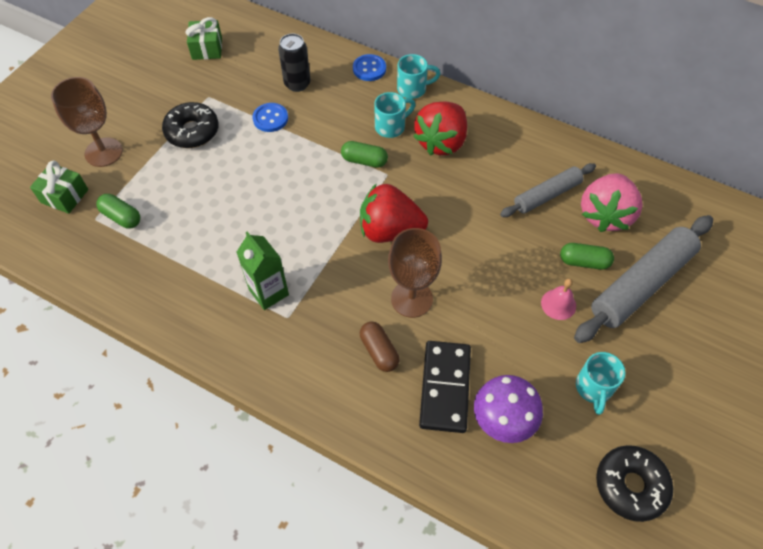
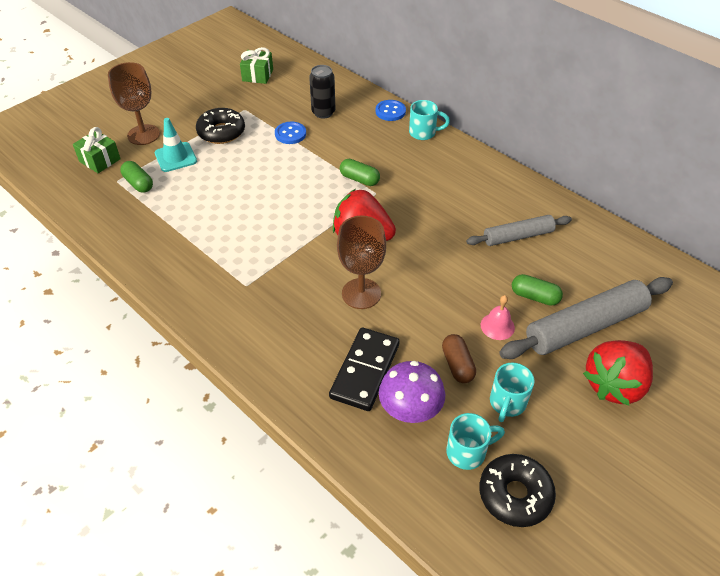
camera: 15 degrees right, 10 degrees down
(152, 174) = (176, 157): none -> turquoise traffic cone
(268, 292) = (237, 263): green carton -> none
(379, 351) = (316, 329): brown capsule -> brown capsule (457, 365)
(391, 127) = (393, 158): turquoise mug -> turquoise mug (468, 452)
(441, 142) = (434, 177): red strawberry -> red strawberry (614, 385)
(605, 215) = (569, 262): pink strawberry -> none

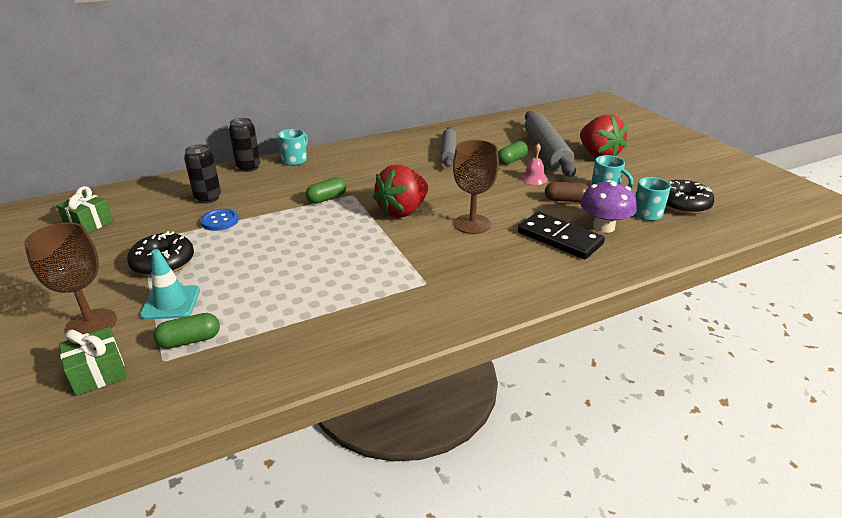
camera: 70 degrees left, 15 degrees down
(390, 111) = (248, 167): blue button -> black can

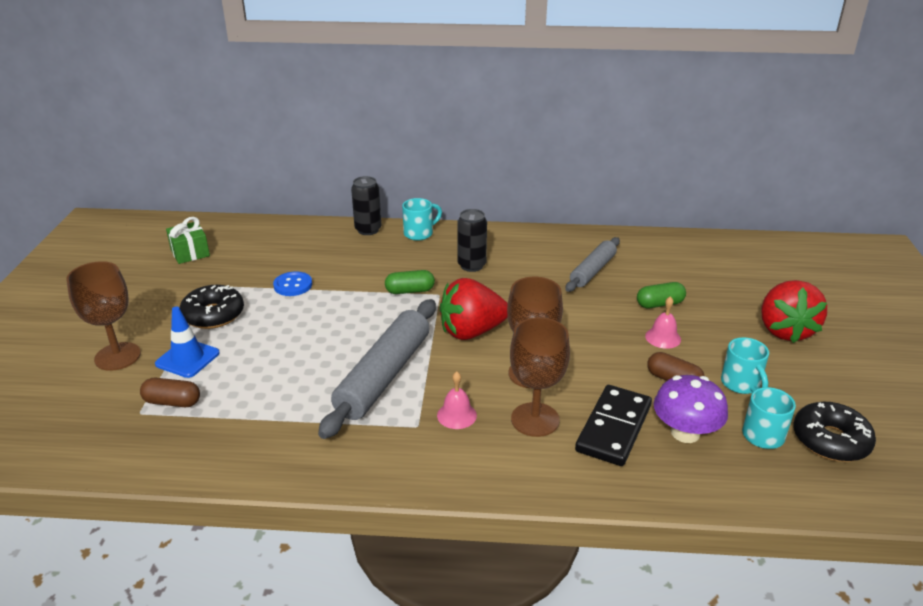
camera: 30 degrees right, 0 degrees up
(98, 373) = (89, 404): green gift -> none
(171, 303) = (187, 358): turquoise traffic cone -> blue traffic cone
(190, 340) = (172, 402): green capsule -> brown capsule
(208, 198) = (304, 255): black can -> black can (471, 265)
(448, 266) = (456, 415): none -> pink bell
(504, 250) = (535, 419): none -> brown goblet
(546, 151) = (717, 304): grey rolling pin -> grey rolling pin (384, 375)
(559, 238) = (613, 428): black domino -> black domino turned 45 degrees clockwise

